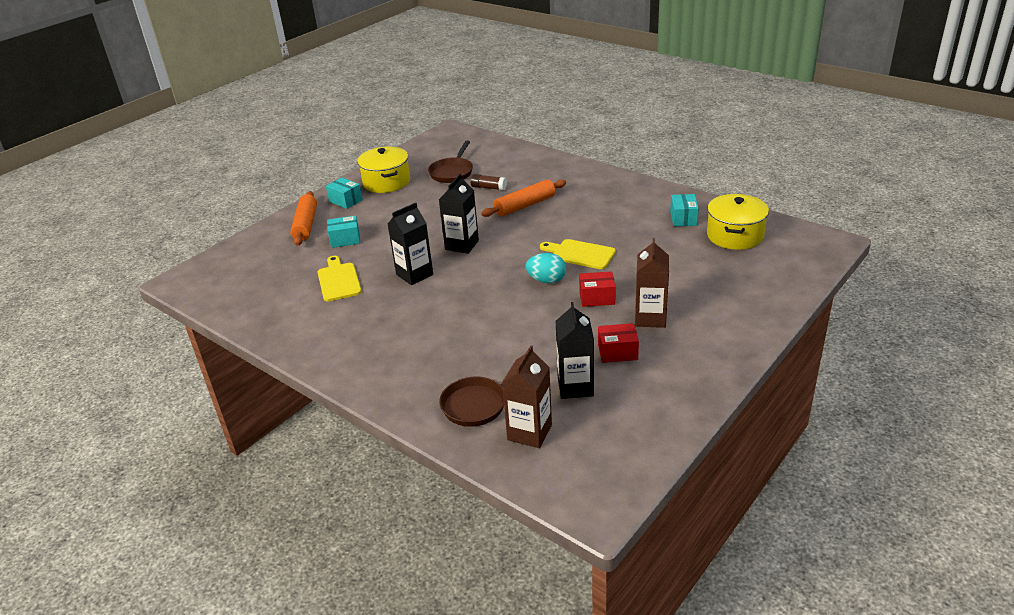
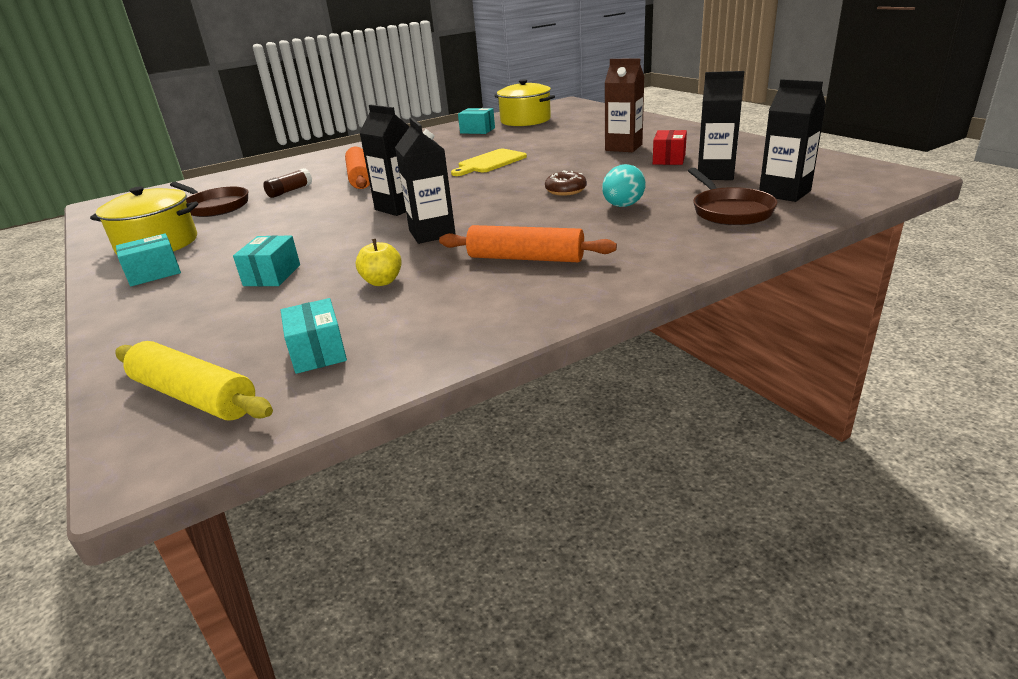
camera: 70 degrees left, 5 degrees down
(221, 271) = (194, 396): none -> yellow rolling pin
(258, 289) = (318, 352): none -> turquoise box
(305, 225) = (170, 307): orange rolling pin -> orange rolling pin (525, 258)
(338, 280) = (382, 281): yellow cutting board -> yellow apple
(513, 311) = (565, 190): none -> brown donut
(529, 432) = (784, 193): brown carton -> black carton
(546, 280) = (522, 176): turquoise egg -> turquoise egg (622, 206)
(597, 298) = (574, 161): red box -> none

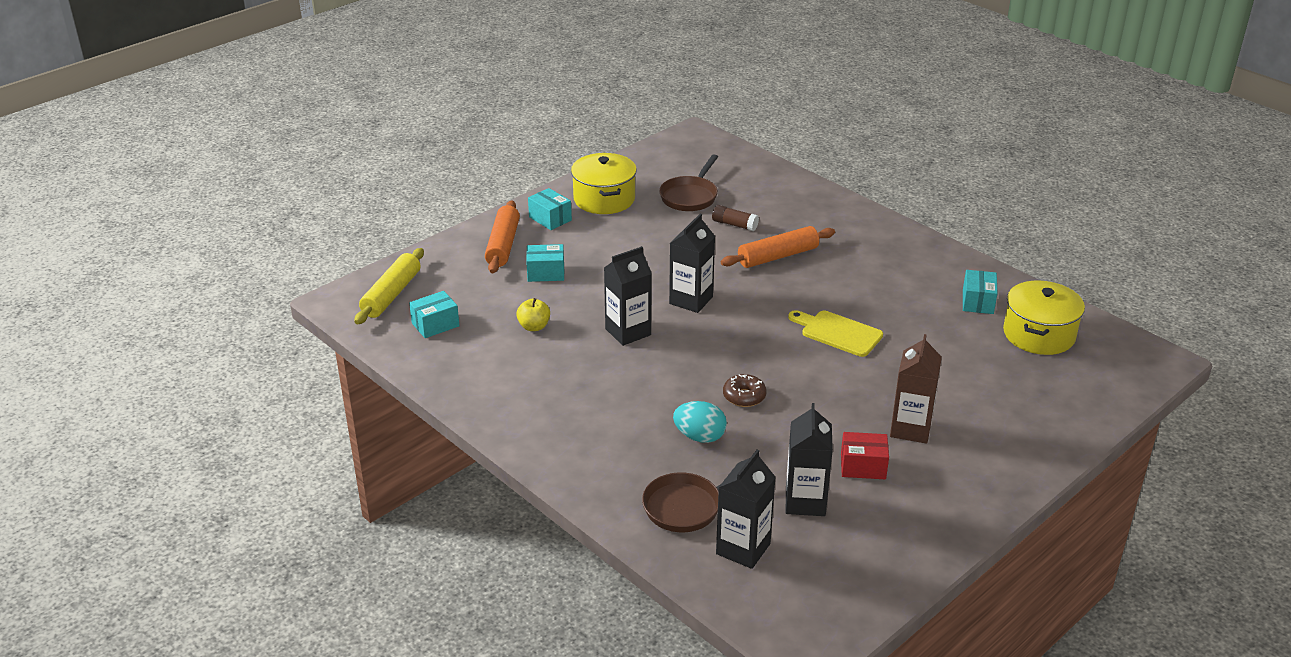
camera: 75 degrees right, 5 degrees up
(525, 258) = (575, 390): orange rolling pin -> orange rolling pin (503, 245)

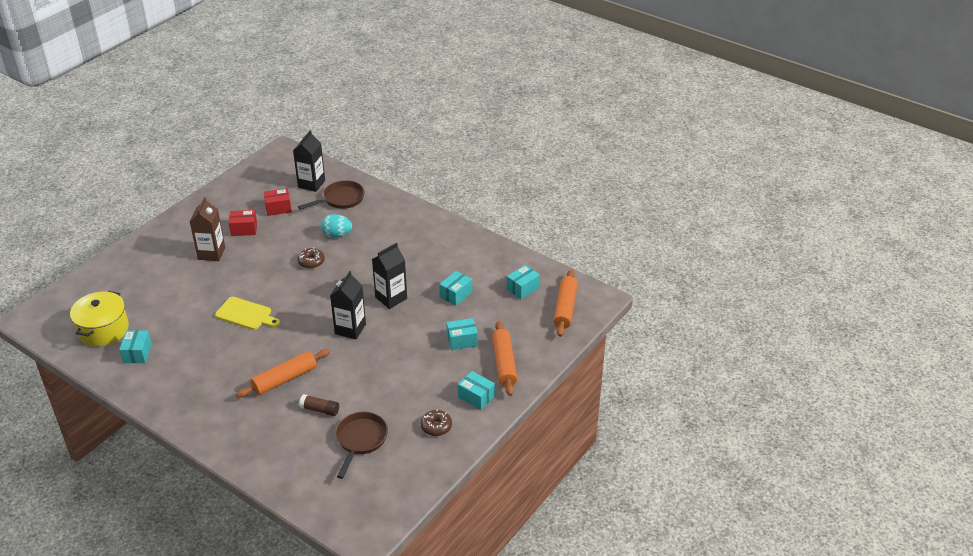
camera: 170 degrees right, 5 degrees up
(391, 294) = (565, 308): yellow rolling pin -> orange rolling pin
(534, 327) = (456, 294): yellow apple -> turquoise box
(604, 199) = (436, 426): yellow pot -> brown donut
(805, 501) = (278, 208): black carton -> red box

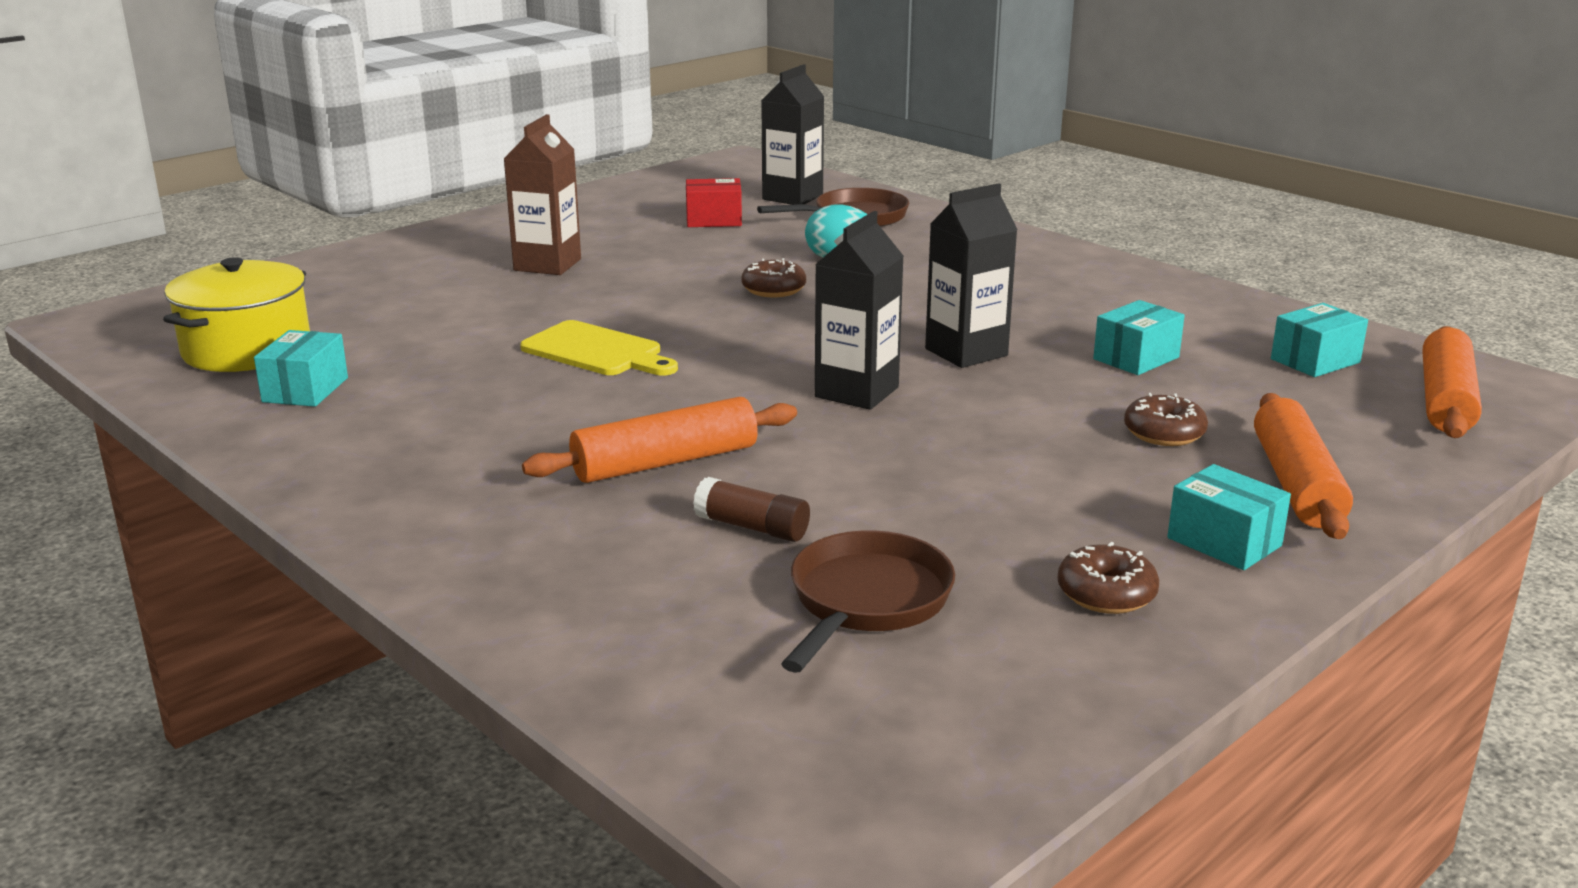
camera: 10 degrees right, 15 degrees down
(244, 229) = (631, 240): red box -> none
(462, 340) = (1164, 433): turquoise box -> brown donut

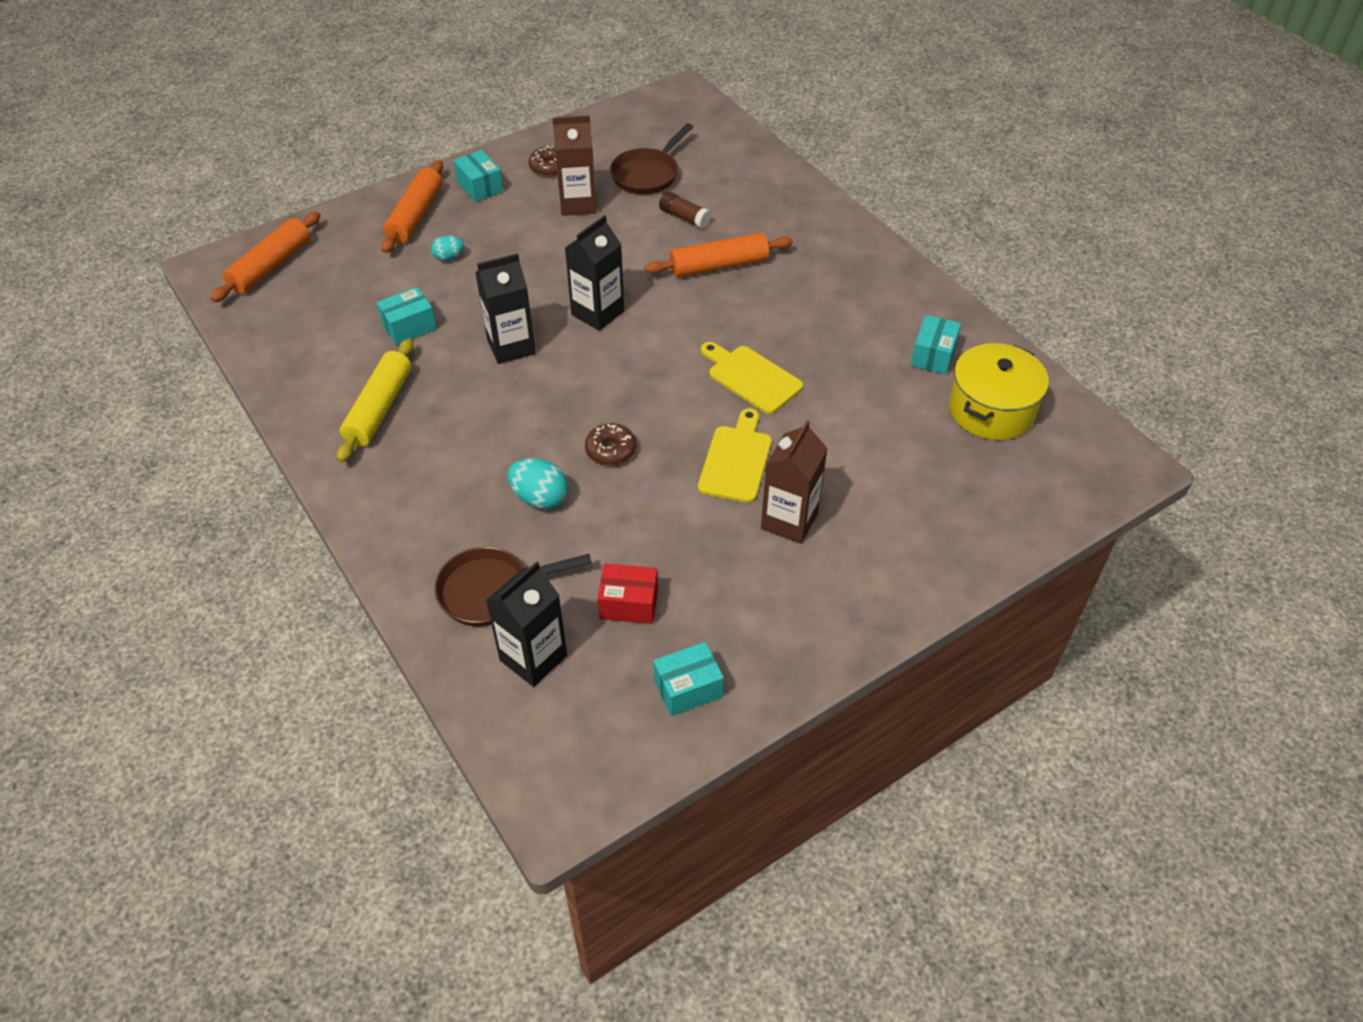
camera: 170 degrees left, 25 degrees up
(613, 293) = (736, 460): none -> yellow cutting board
(989, 530) = (578, 204): none -> brown carton
(1091, 296) = (379, 408): none -> yellow rolling pin
(1164, 433) = (449, 257): brown donut -> turquoise egg
(1315, 361) = (303, 311): turquoise box -> turquoise box (688, 688)

